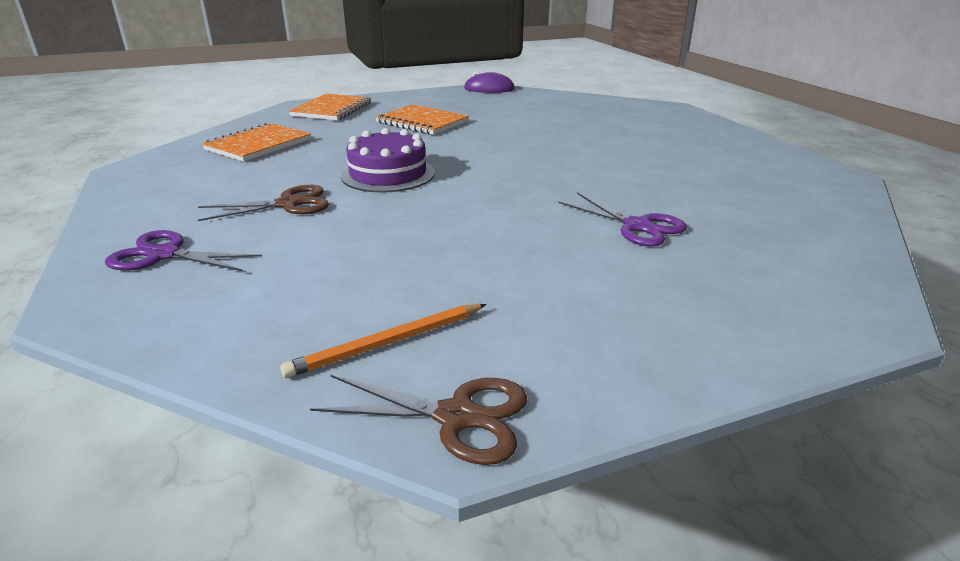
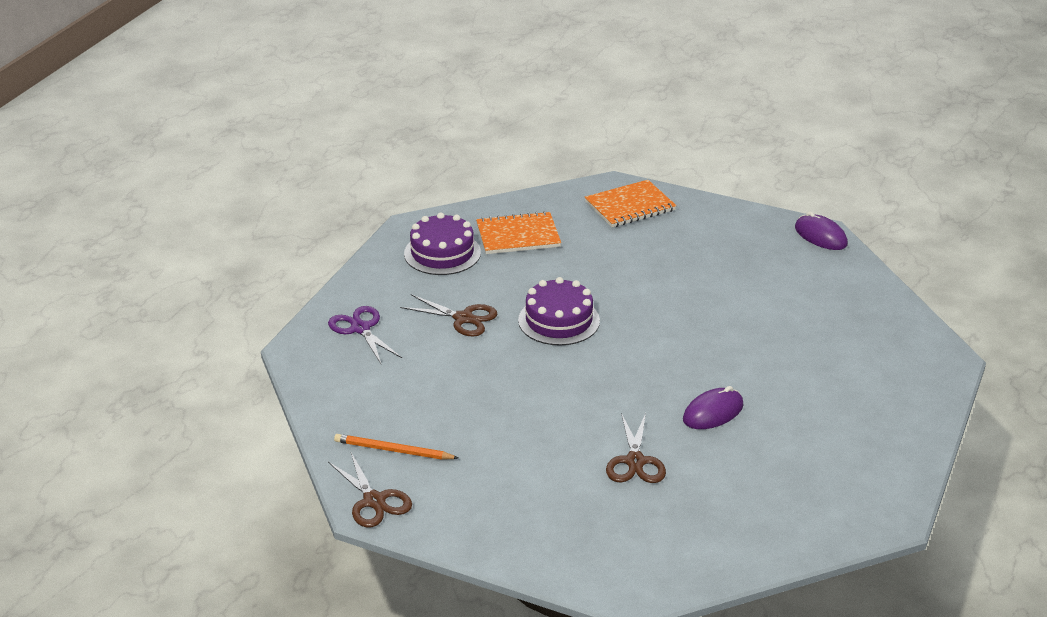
camera: 45 degrees right, 5 degrees up
(192, 174) = (442, 253): none -> purple cake
(422, 122) = (675, 264): orange notebook -> none
(617, 175) = (713, 412): none -> purple mouse
(637, 226) = (635, 461): purple scissors -> brown scissors

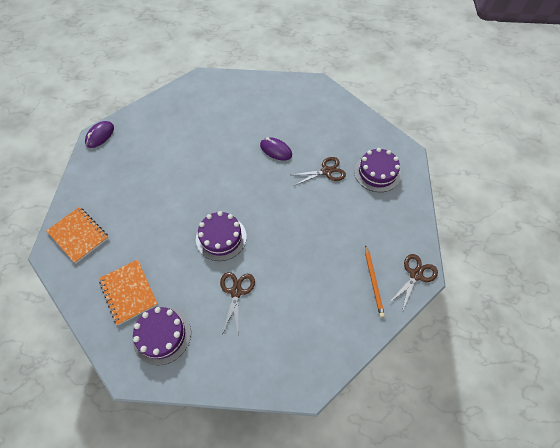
camera: 110 degrees left, 25 degrees up
(360, 328) = (269, 353): purple scissors -> none
(601, 527) = (377, 173): none -> purple cake

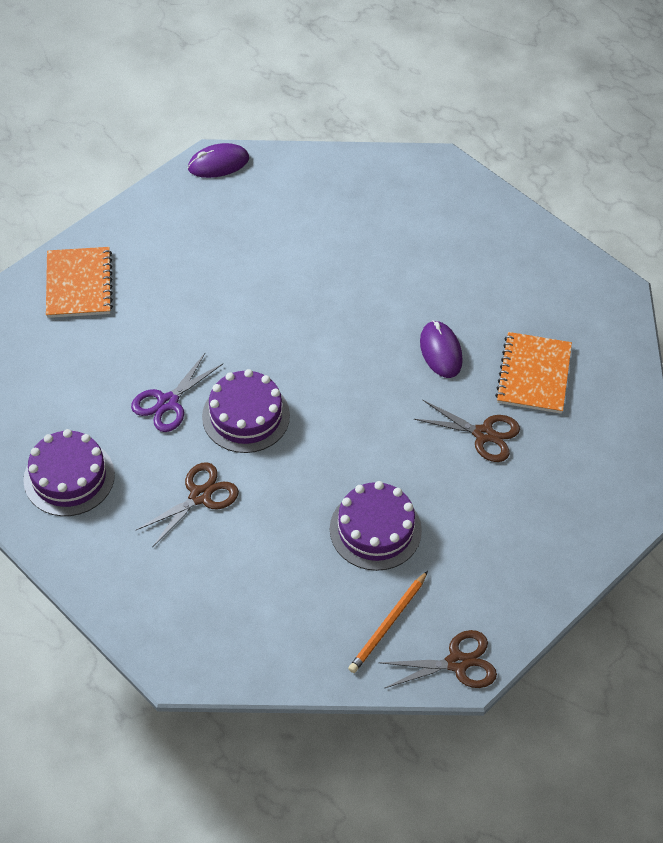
camera: 40 degrees right, 5 degrees down
(129, 292) = (76, 398): orange notebook -> orange notebook (534, 374)
(178, 259) = (168, 402): none -> purple scissors
(377, 173) = (559, 492): purple cake -> purple cake (375, 529)

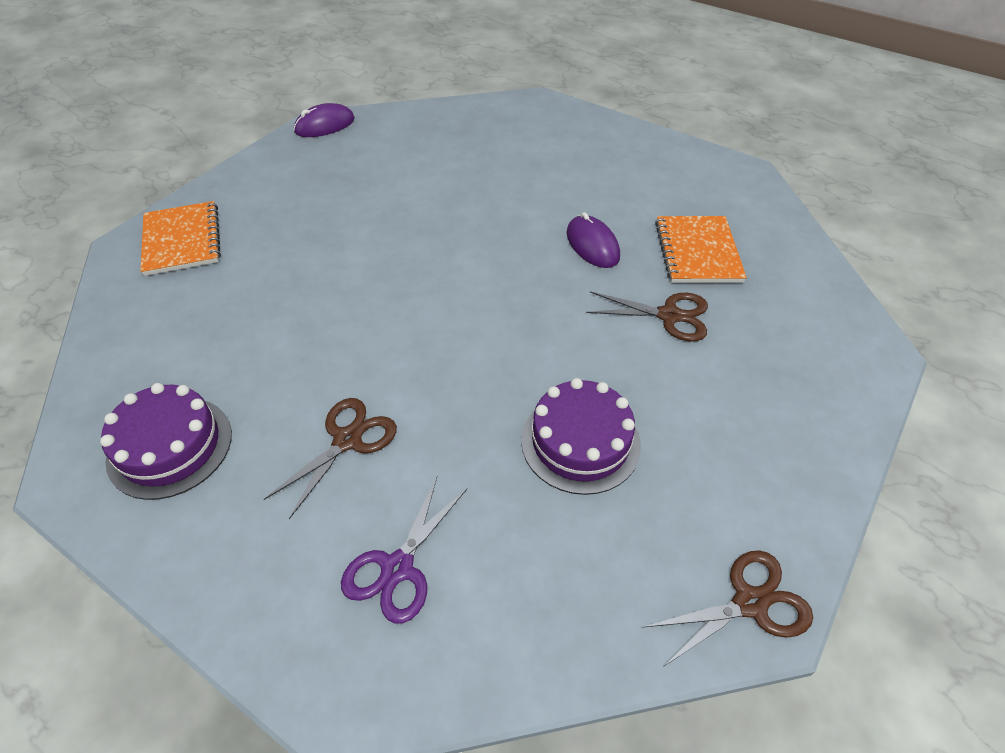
camera: 10 degrees left, 5 degrees down
(168, 402) = (294, 340): purple scissors -> purple scissors (397, 568)
(246, 416) = (390, 340): purple cake -> none
(388, 624) = (637, 564): orange pencil -> none

